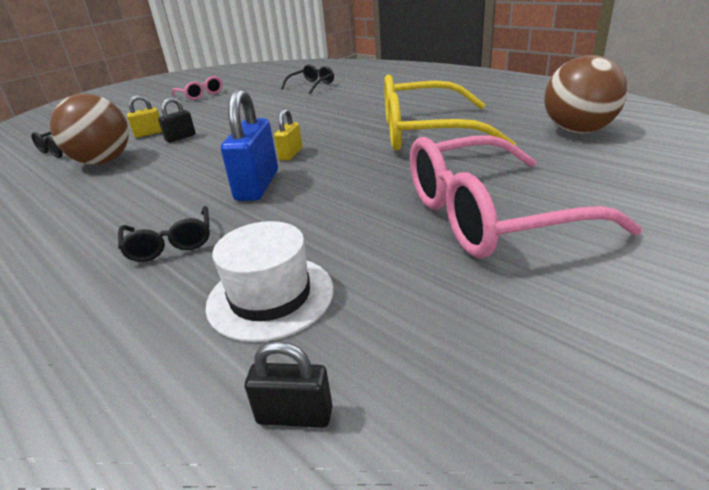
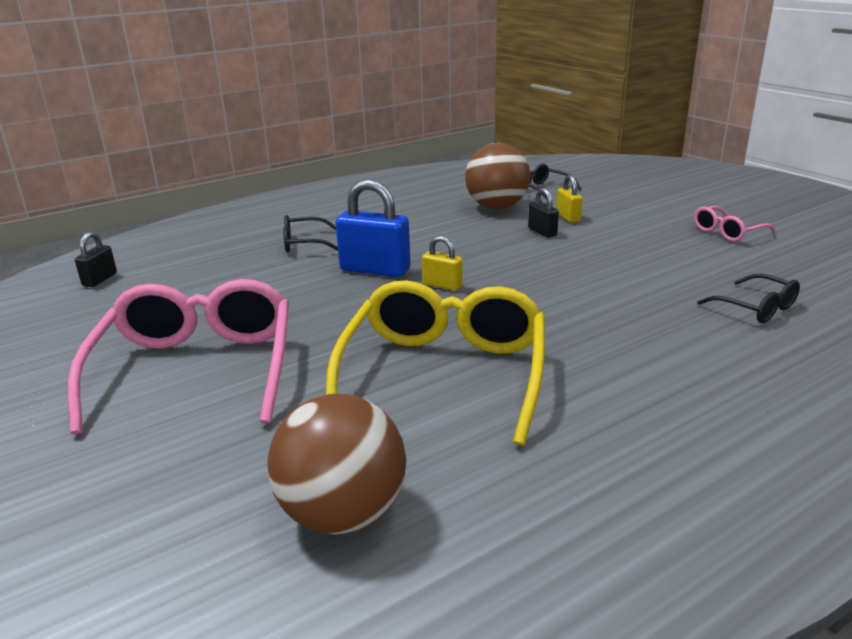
camera: 100 degrees right, 5 degrees down
(270, 296) = (199, 275): white hat -> none

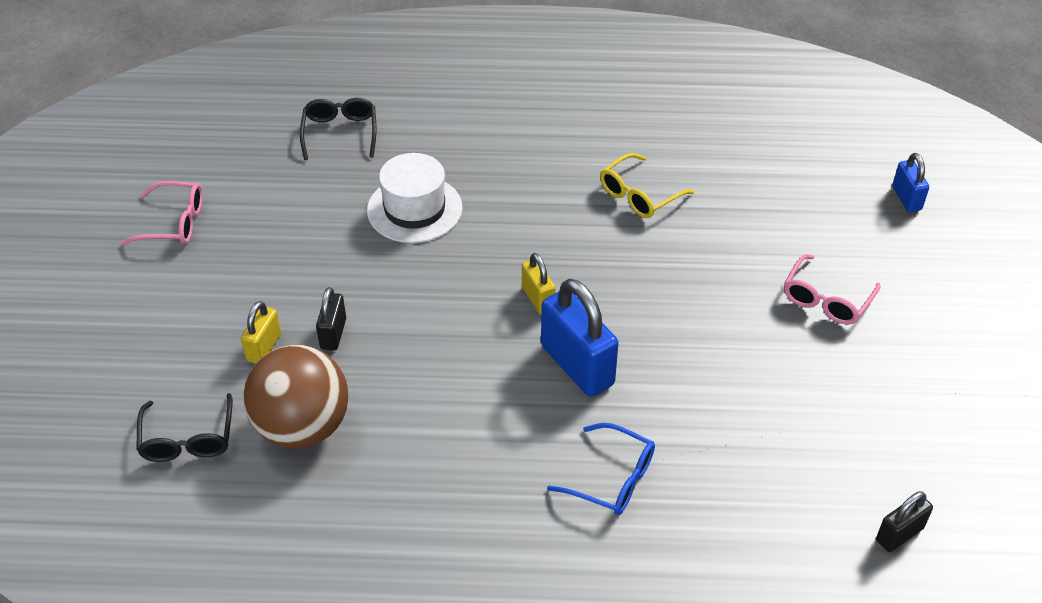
camera: 145 degrees left, 20 degrees up
(124, 504) = (906, 198): none -> blue padlock
(197, 369) = (826, 299): pink glasses -> pink glasses, size x0.47
(304, 243) = (612, 479): black glasses -> blue glasses
(343, 514) = (780, 133): brown ball -> none
(444, 373) = (639, 195): yellow glasses -> yellow glasses, size x0.47
(606, 292) = (414, 209): none -> white hat

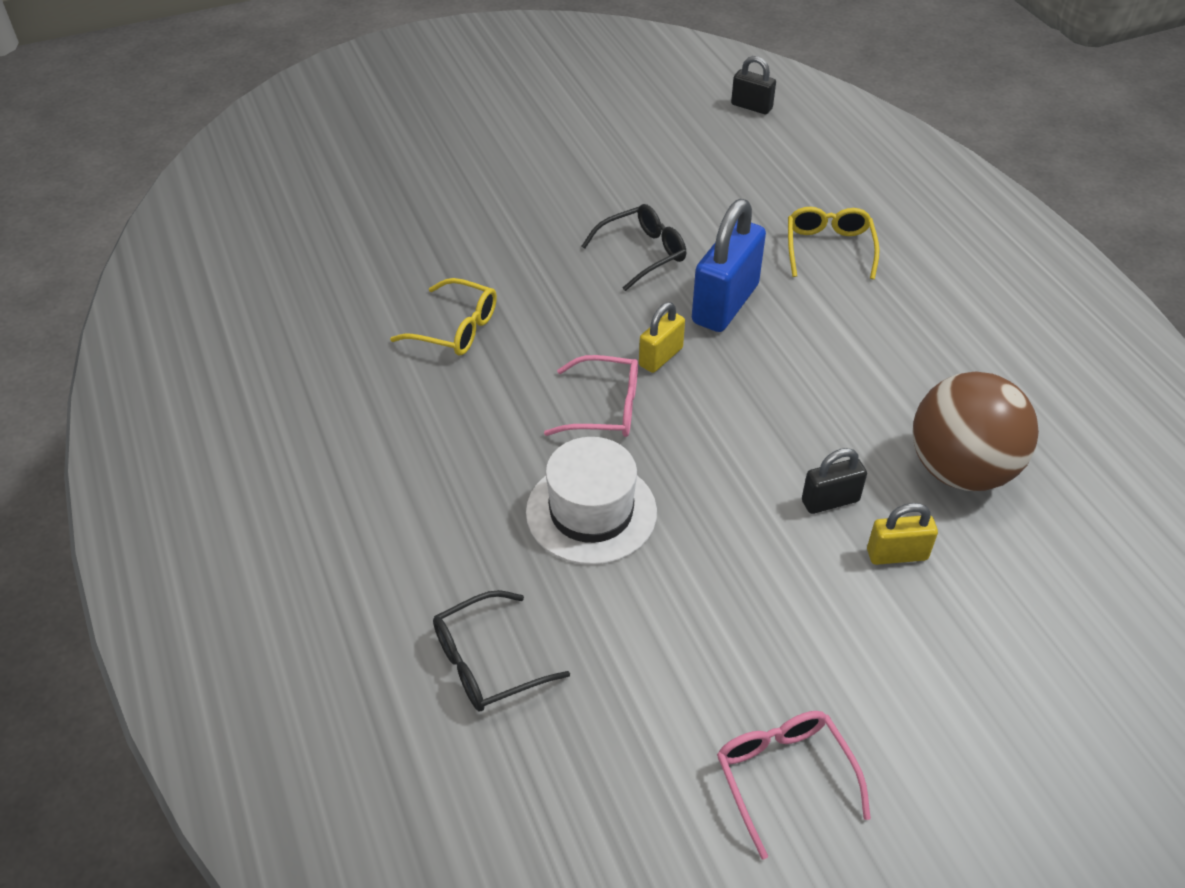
camera: 115 degrees left, 0 degrees up
(188, 439) = (1059, 558): black glasses -> black glasses (642, 253)
(612, 479) = (829, 248): blue glasses -> yellow glasses
(826, 299) = (532, 179): pink glasses -> pink glasses (605, 408)
(906, 198) = (363, 158): blue padlock -> none

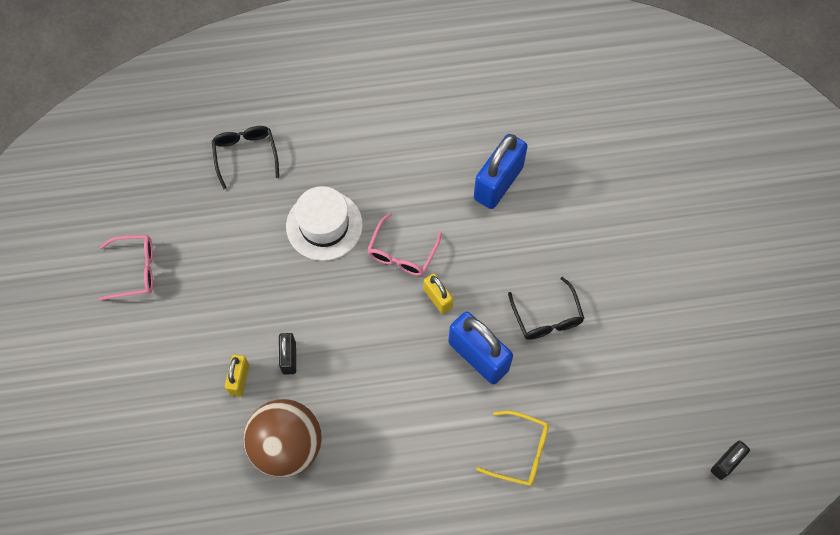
camera: 105 degrees right, 20 degrees up
(456, 328) = (498, 183): yellow glasses -> blue padlock

